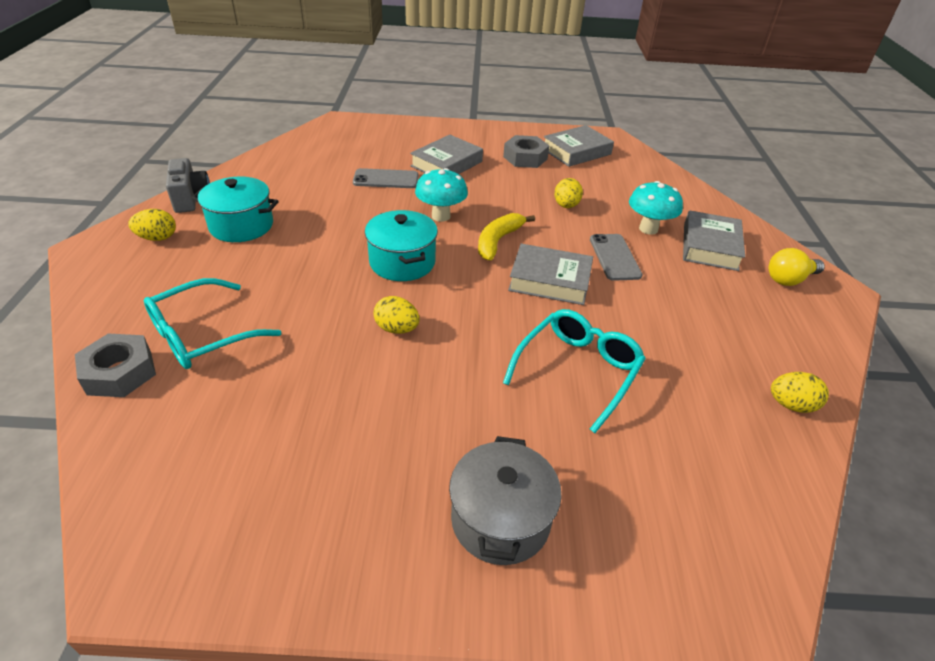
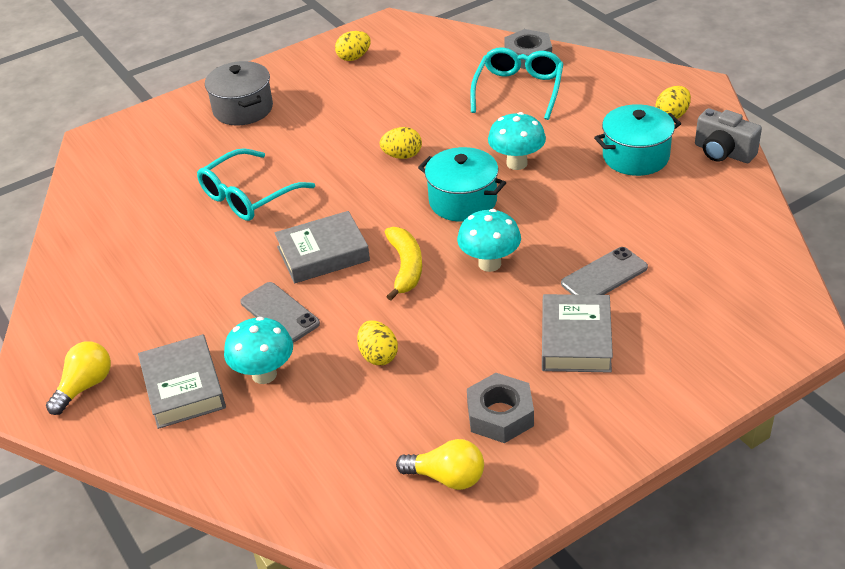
camera: 150 degrees right, 0 degrees up
(322, 267) = (517, 163): none -> turquoise mushroom
(576, 151) = (447, 477): grey book -> yellow light bulb
(577, 371) = (248, 195): turquoise glasses -> turquoise glasses turned 45 degrees clockwise
(791, 405) = (78, 252): yellow egg -> yellow egg (354, 57)

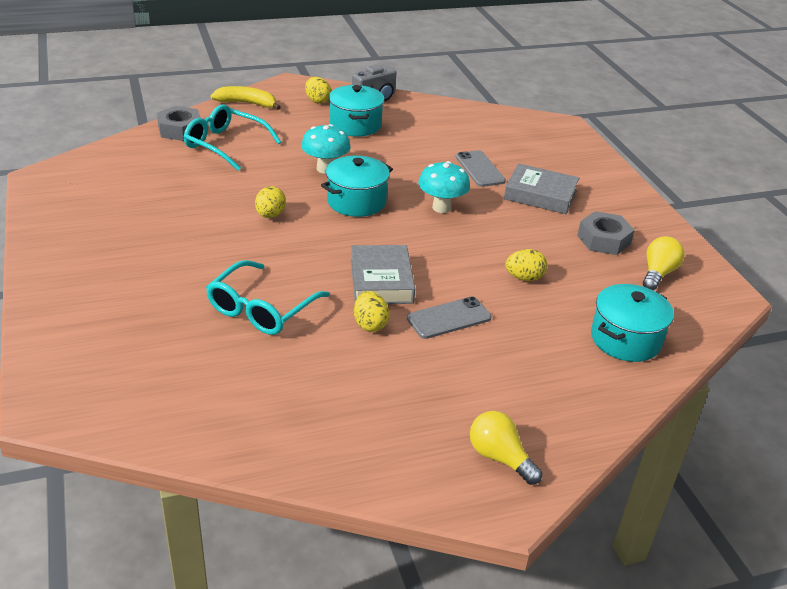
camera: 80 degrees left, 5 degrees down
(183, 387) = (524, 389): grey book -> none
(243, 109) = (101, 288): grey pot -> none
(248, 195) = (262, 308): turquoise glasses -> turquoise glasses turned 60 degrees clockwise
(264, 374) = (524, 339): turquoise mushroom -> none
(294, 458) = (625, 339): none -> turquoise pot
(354, 57) = (81, 207): yellow egg -> yellow egg (370, 324)
(406, 267) = (424, 244): yellow banana -> yellow banana (247, 103)

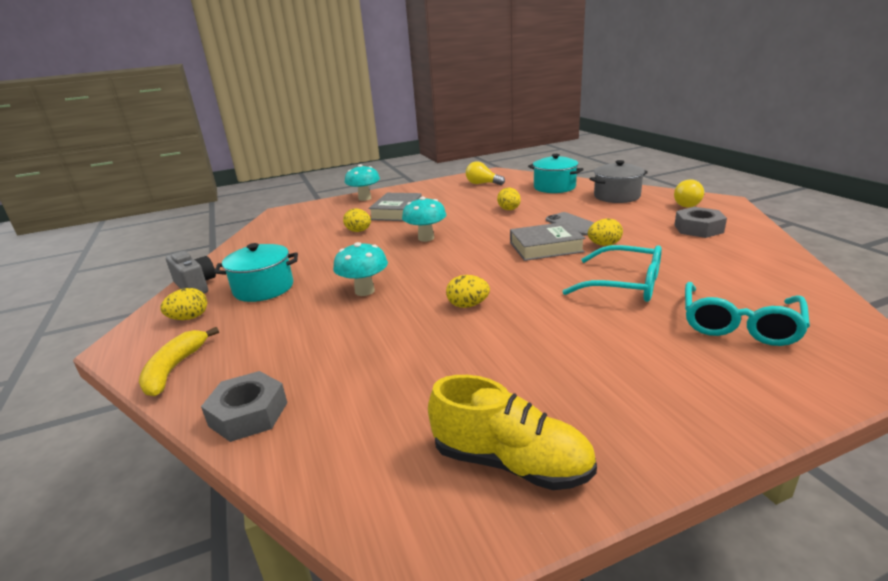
camera: 90 degrees left, 10 degrees down
(76, 207) = (510, 462): none -> yellow shoe
(225, 145) = (304, 362): turquoise glasses -> turquoise glasses (739, 324)
(356, 201) = (426, 269): turquoise pot -> none
(479, 169) = (359, 231): grey phone -> yellow egg
(561, 391) = (616, 196): none -> grey pot
(603, 175) = (365, 198): none -> turquoise mushroom
(604, 240) = (451, 195): grey nut -> grey nut (698, 229)

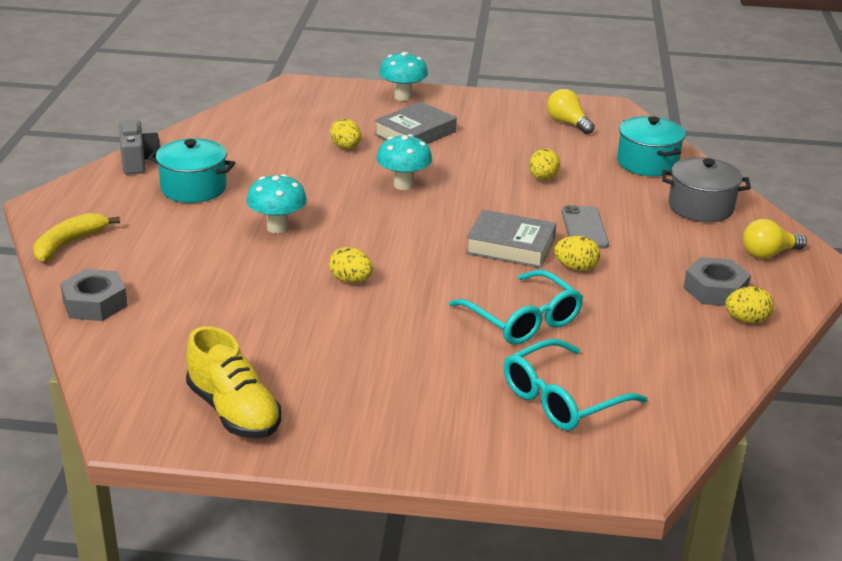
camera: 25 degrees right, 5 degrees up
(189, 318) = (110, 197): yellow egg -> yellow egg (746, 320)

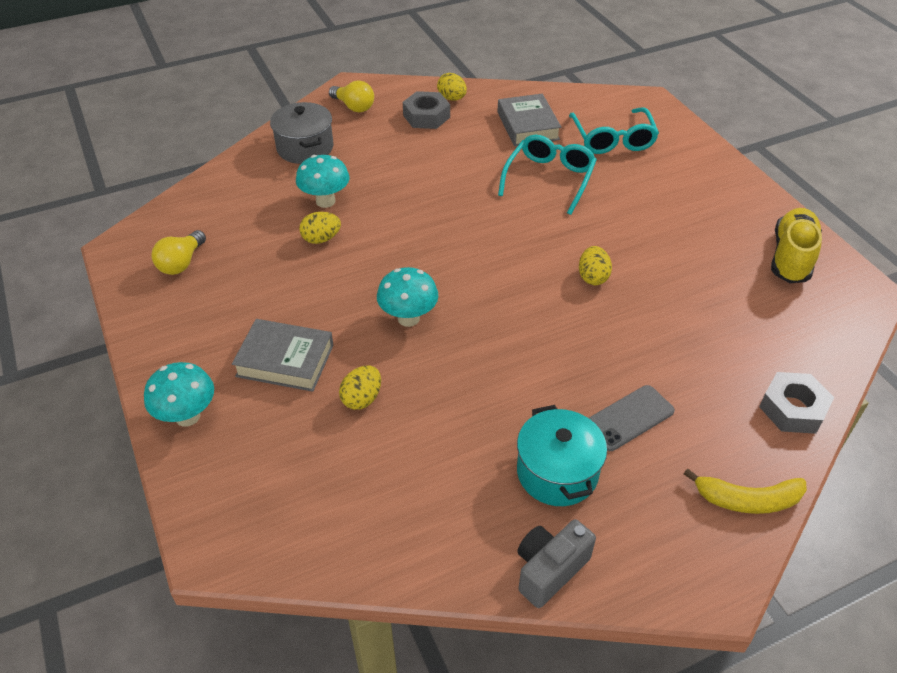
camera: 120 degrees left, 15 degrees up
(277, 227) = (563, 362): turquoise mushroom -> turquoise mushroom (325, 201)
(510, 246) = (457, 217): grey book -> grey book (528, 125)
(562, 398) = (612, 139): turquoise glasses -> turquoise glasses turned 60 degrees clockwise
(575, 268) = (457, 178): yellow egg -> none
(584, 228) = (392, 191): grey phone -> grey phone (629, 418)
(647, 163) = (241, 192): turquoise pot -> none

